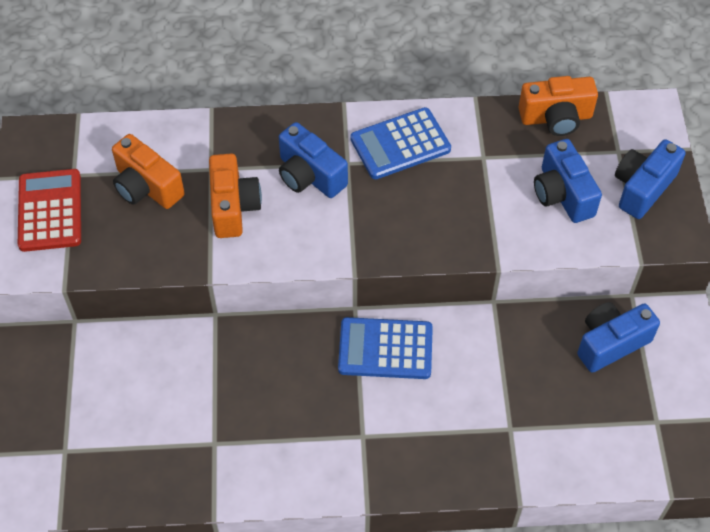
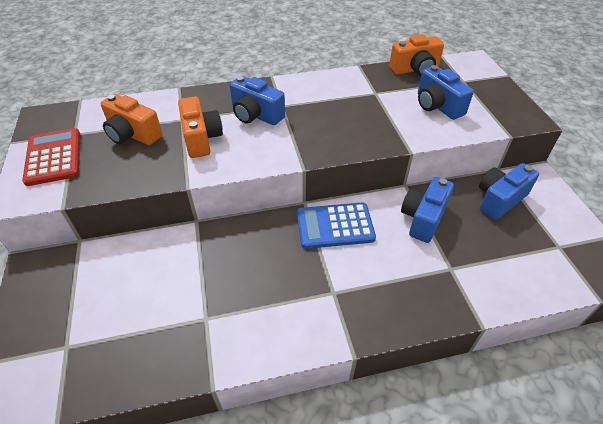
camera: 10 degrees left, 10 degrees down
(400, 144) = (316, 92): blue calculator -> none
(642, 188) = (489, 97): blue camera -> blue camera (423, 218)

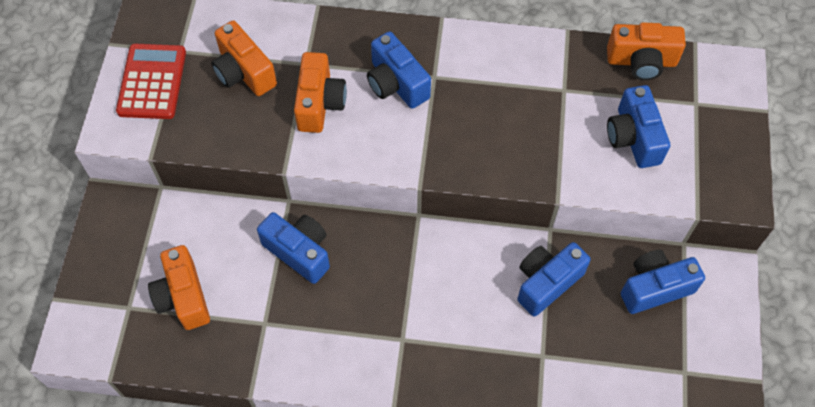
camera: 20 degrees right, 15 degrees up
(120, 320) = (183, 297): none -> orange camera
(218, 253) = (299, 252): none -> blue camera
(335, 226) = (439, 259): blue calculator -> none

